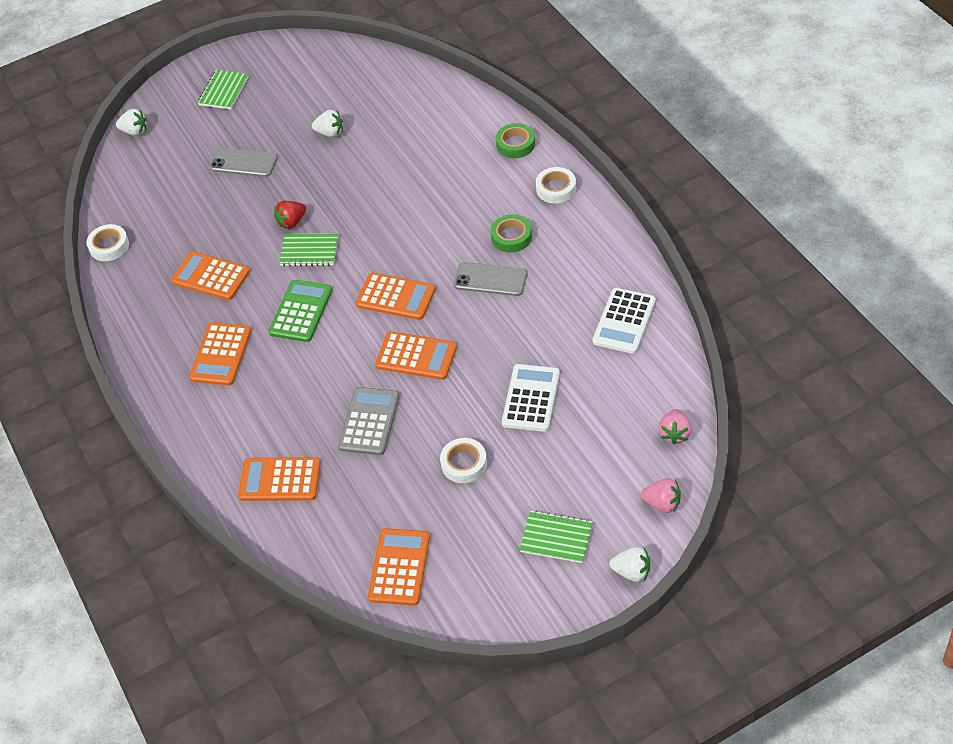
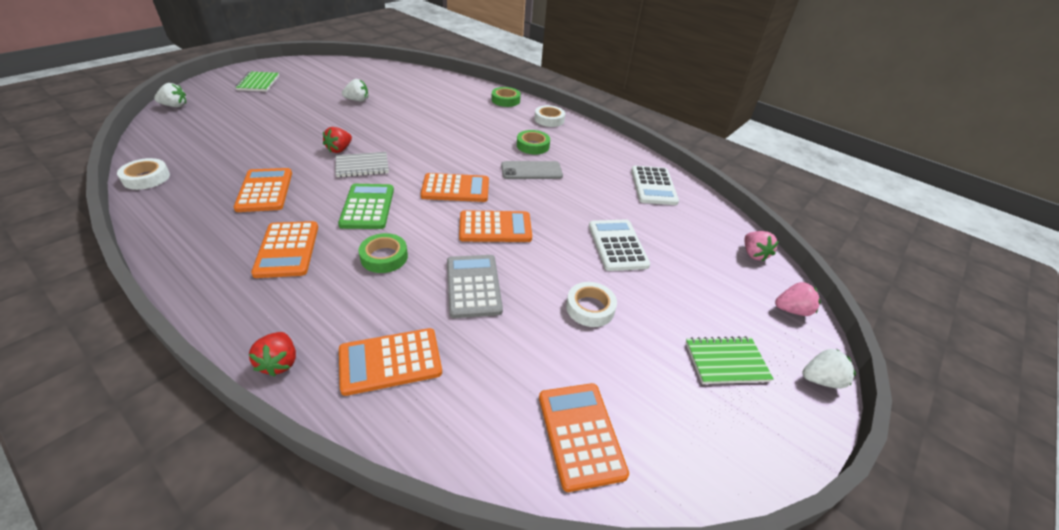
camera: 30 degrees left, 10 degrees down
(200, 464) = (279, 363): none -> red strawberry
(211, 276) = (265, 190): orange calculator -> orange calculator turned 75 degrees clockwise
(243, 163) = (284, 118): grey phone -> none
(301, 376) = (384, 257): none -> green tape
(309, 251) = (362, 166): green notebook -> grey notebook

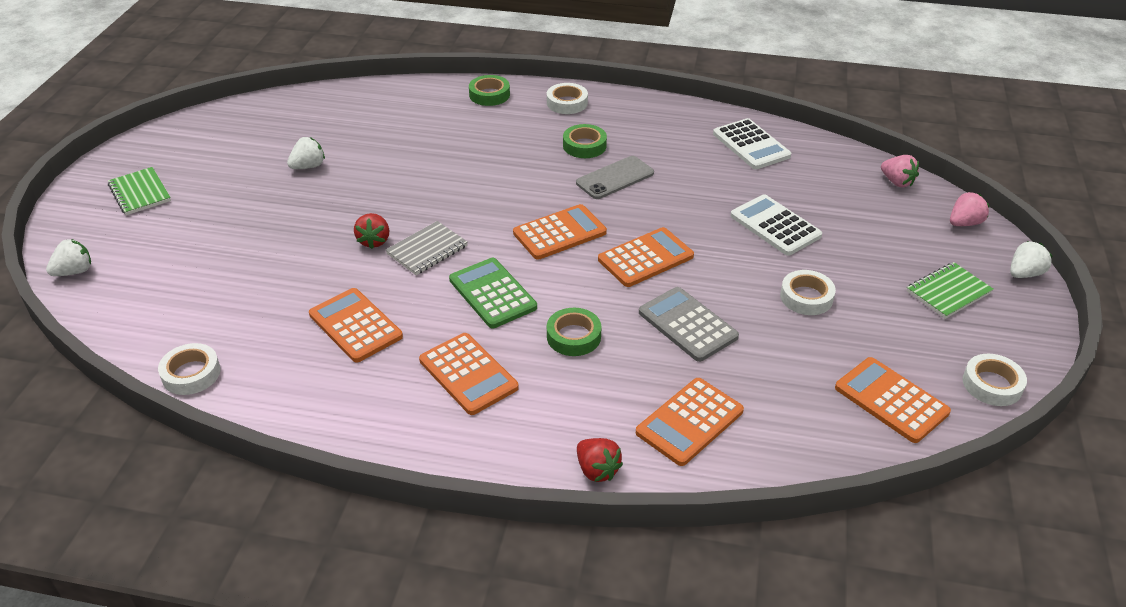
camera: 25 degrees left, 0 degrees up
(698, 473) = (992, 384): none -> white tape

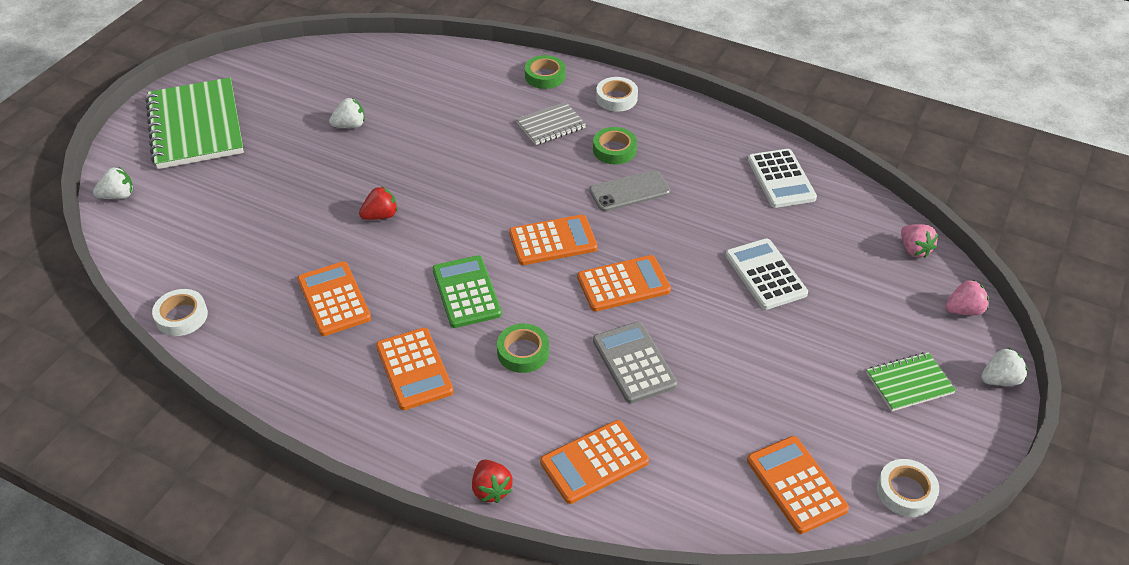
camera: 15 degrees right, 5 degrees up
(139, 193) = (195, 126): green notebook -> green notebook, size x2.01
(374, 241) = (380, 216): red strawberry -> red strawberry turned 135 degrees counterclockwise
(427, 250) = (424, 235): grey notebook -> grey notebook (551, 125)
(806, 297) = (762, 358): white tape -> none

